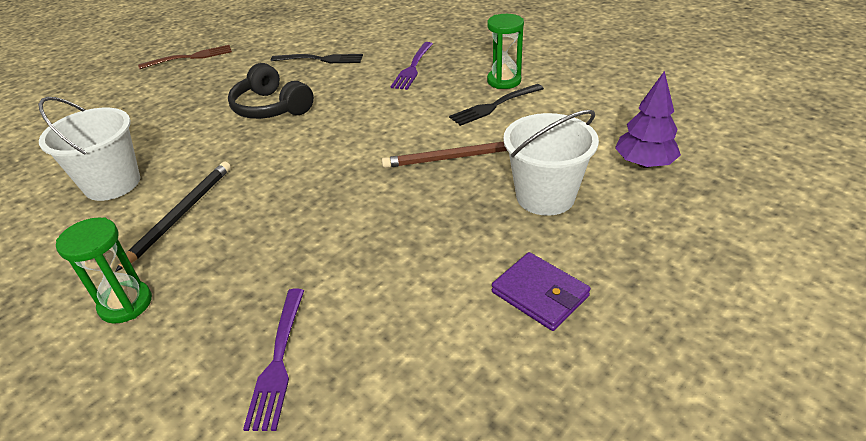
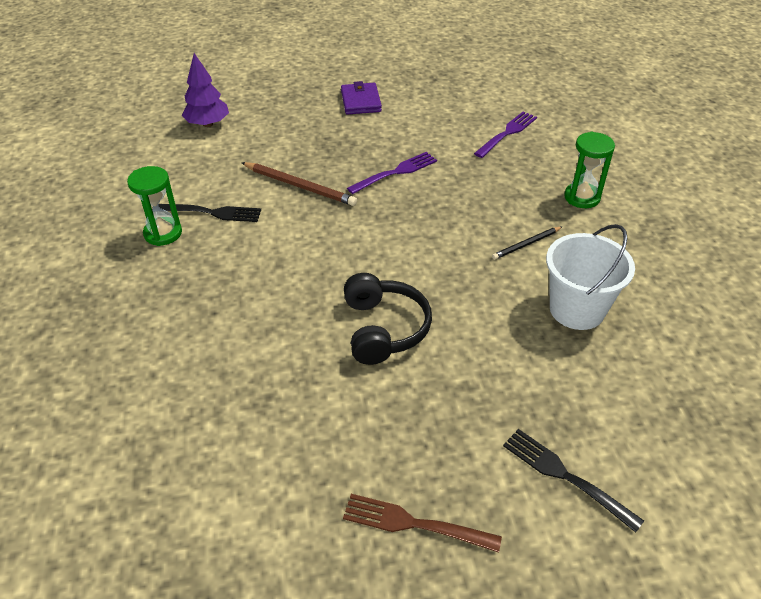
camera: 145 degrees left, 5 degrees up
(181, 214) = (526, 244): black pencil -> black pencil, size x0.60
(321, 59) = (266, 386): black fork -> black fork (565, 476)
(413, 67) = (202, 302): purple fork -> purple fork (395, 172)
(545, 196) = (289, 136): white bucket -> none

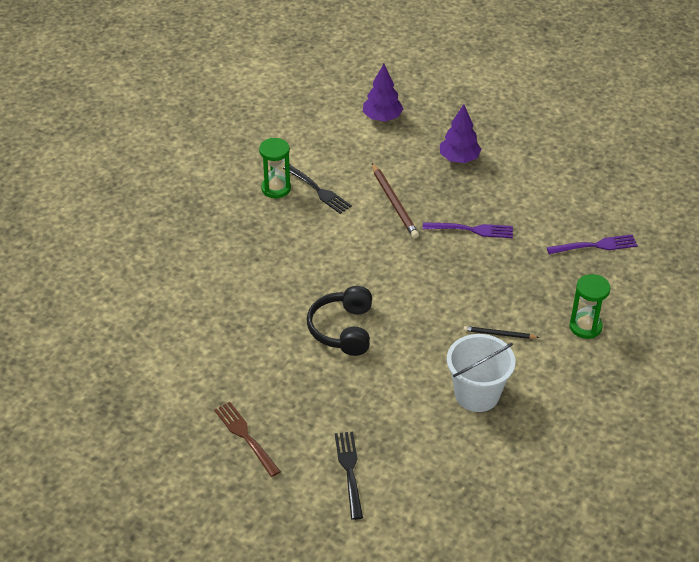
camera: 40 degrees right, 0 degrees up
(316, 123) = (459, 158): none -> purple tree
(361, 101) = (513, 157): purple wallet -> none
(384, 329) = (342, 329): black headphones -> black headphones turned 150 degrees clockwise

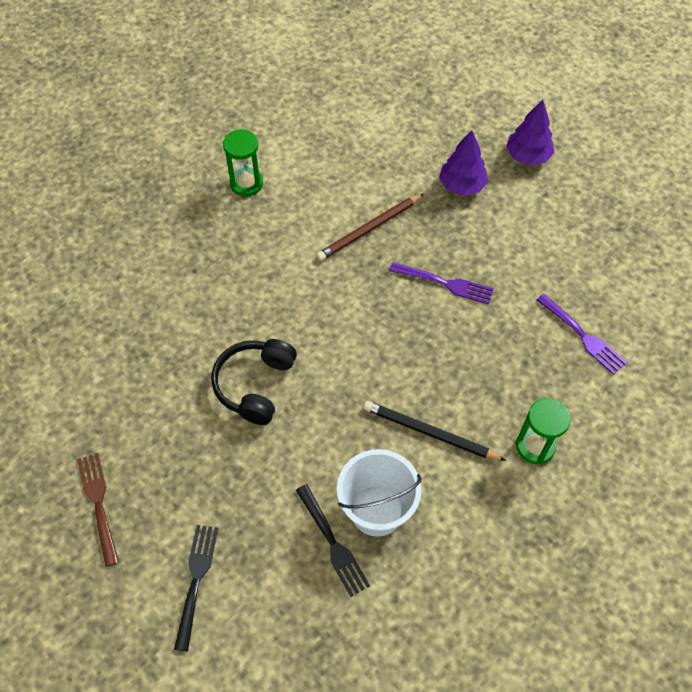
camera: 15 degrees right, 15 degrees up
(318, 190) = (291, 195): black fork -> black fork (332, 543)
(382, 118) = (393, 115): purple tree -> purple tree (527, 156)
(394, 203) = (369, 229): brown pencil -> brown pencil turned 60 degrees clockwise
(499, 334) = (430, 433): black pencil -> black pencil, size x1.67
(595, 246) = (582, 336): purple fork -> purple fork turned 45 degrees clockwise

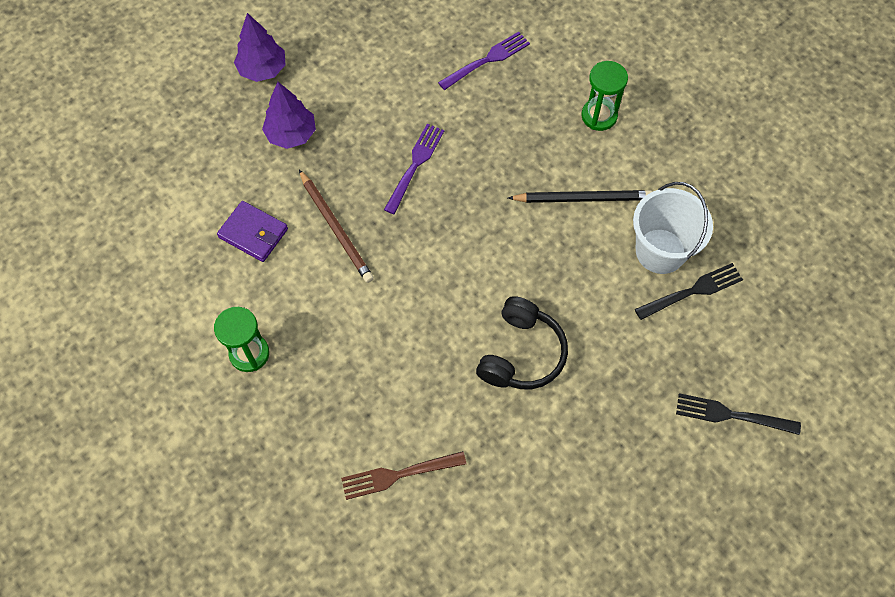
camera: 85 degrees left, 5 degrees up
(98, 504) = (653, 513): brown fork -> brown fork (398, 475)
(255, 385) = (521, 354): black headphones -> black headphones turned 90 degrees counterclockwise
(357, 172) = (253, 233): none -> purple wallet
(430, 433) = (583, 198): black pencil -> black pencil turned 120 degrees counterclockwise

